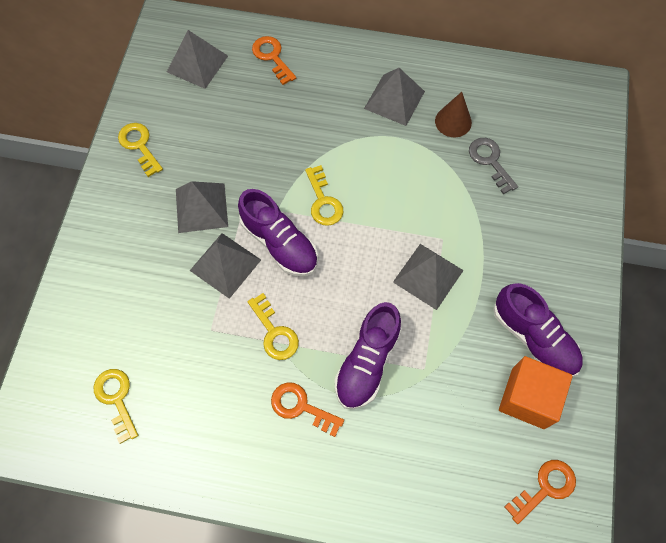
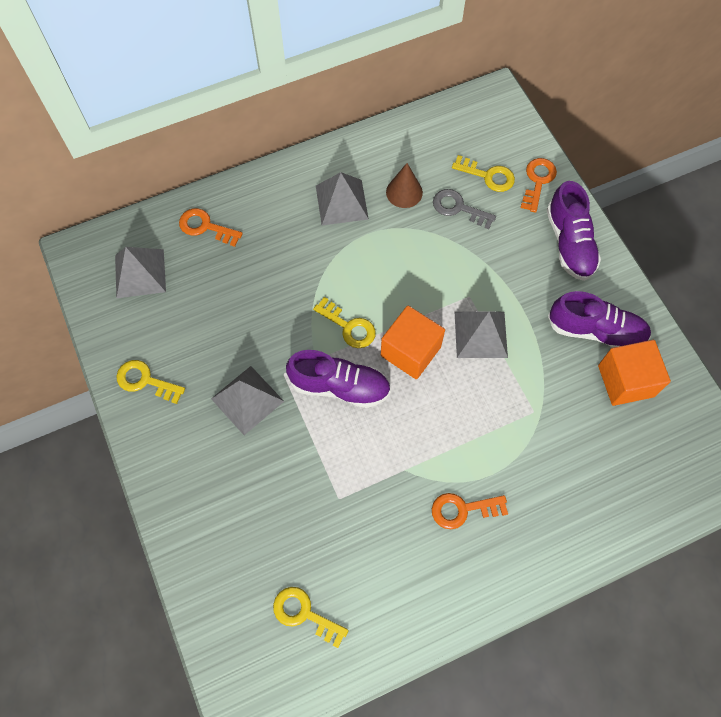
camera: 35 degrees left, 0 degrees up
(225, 265) = (307, 435): grey pyramid -> none
(274, 332) = (394, 464): yellow key -> yellow key (488, 176)
(358, 252) = (410, 351): none -> orange cube
(367, 362) = (486, 436): purple shoe -> purple shoe (569, 243)
(545, 488) = (687, 441): orange key -> orange key (538, 181)

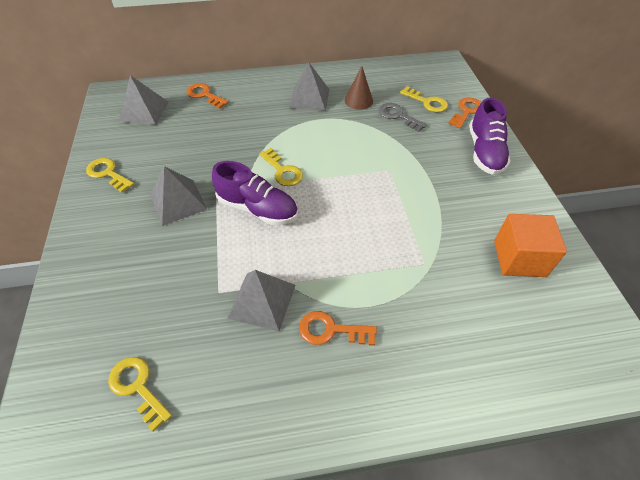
camera: 15 degrees right, 15 degrees down
(410, 351) = (327, 197): orange cube -> none
(480, 334) = (391, 197): grey pyramid -> grey pyramid (262, 301)
(595, 331) = (496, 215): purple shoe -> none

